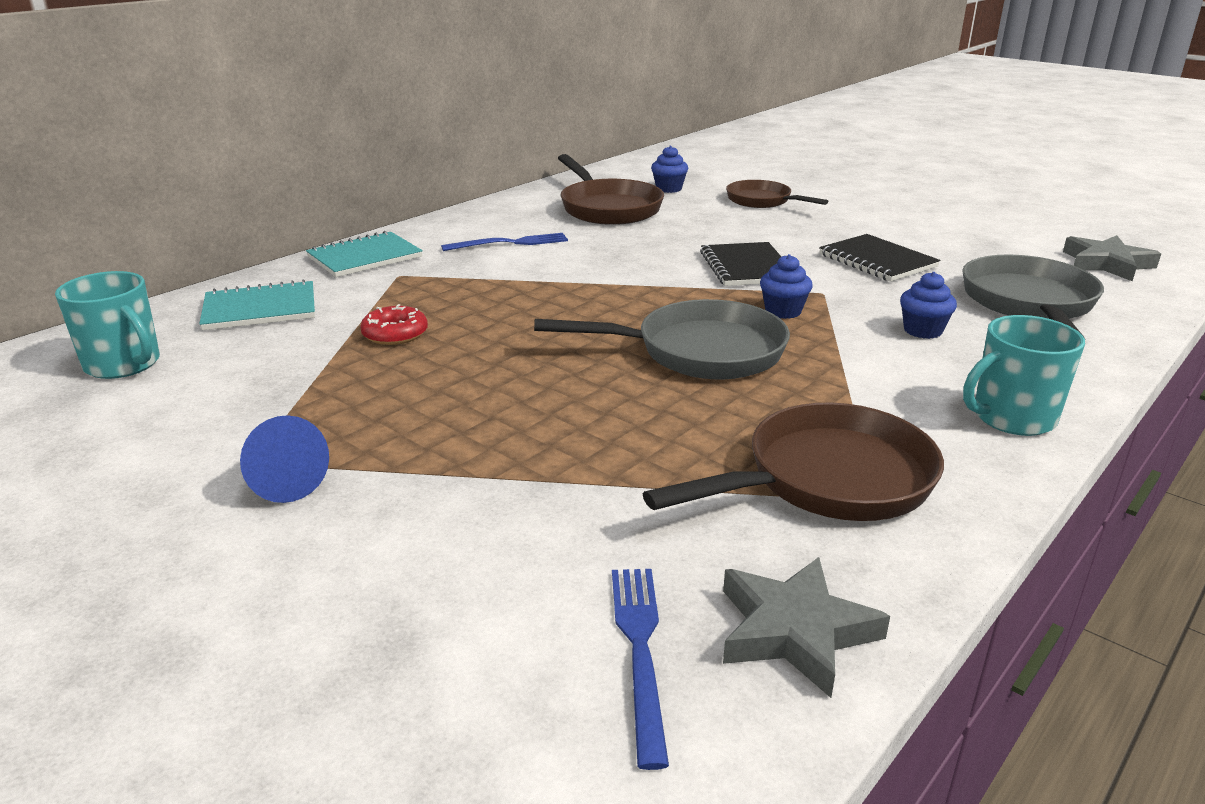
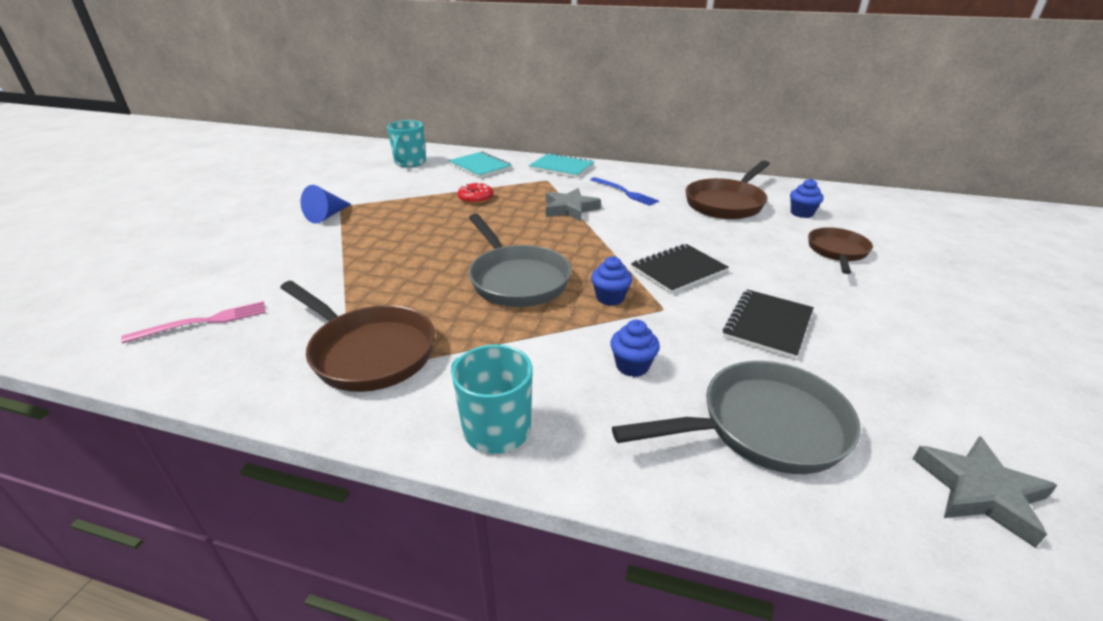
camera: 65 degrees right, 5 degrees up
(640, 650) = (203, 322): blue fork -> pink fork
(794, 631) = (214, 362): grey star -> grey star (570, 209)

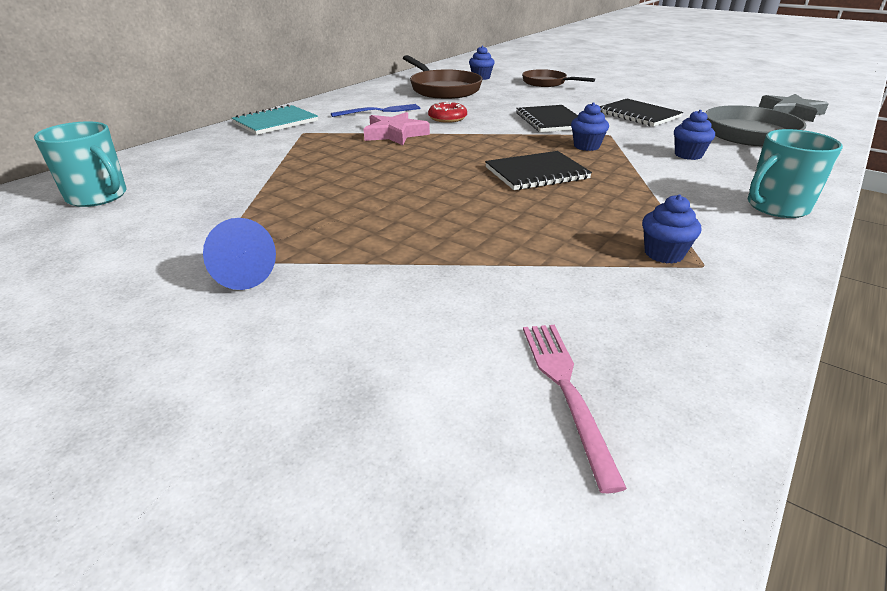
camera: 70 degrees left, 0 degrees up
(368, 352) = (663, 254): brown pan -> blue cupcake
(475, 198) = (308, 169): red donut -> red donut (447, 118)
(480, 167) = (202, 156): turquoise notebook -> none
(516, 279) = (536, 173): grey pan -> black notebook
(570, 209) = (395, 134): grey star -> pink star

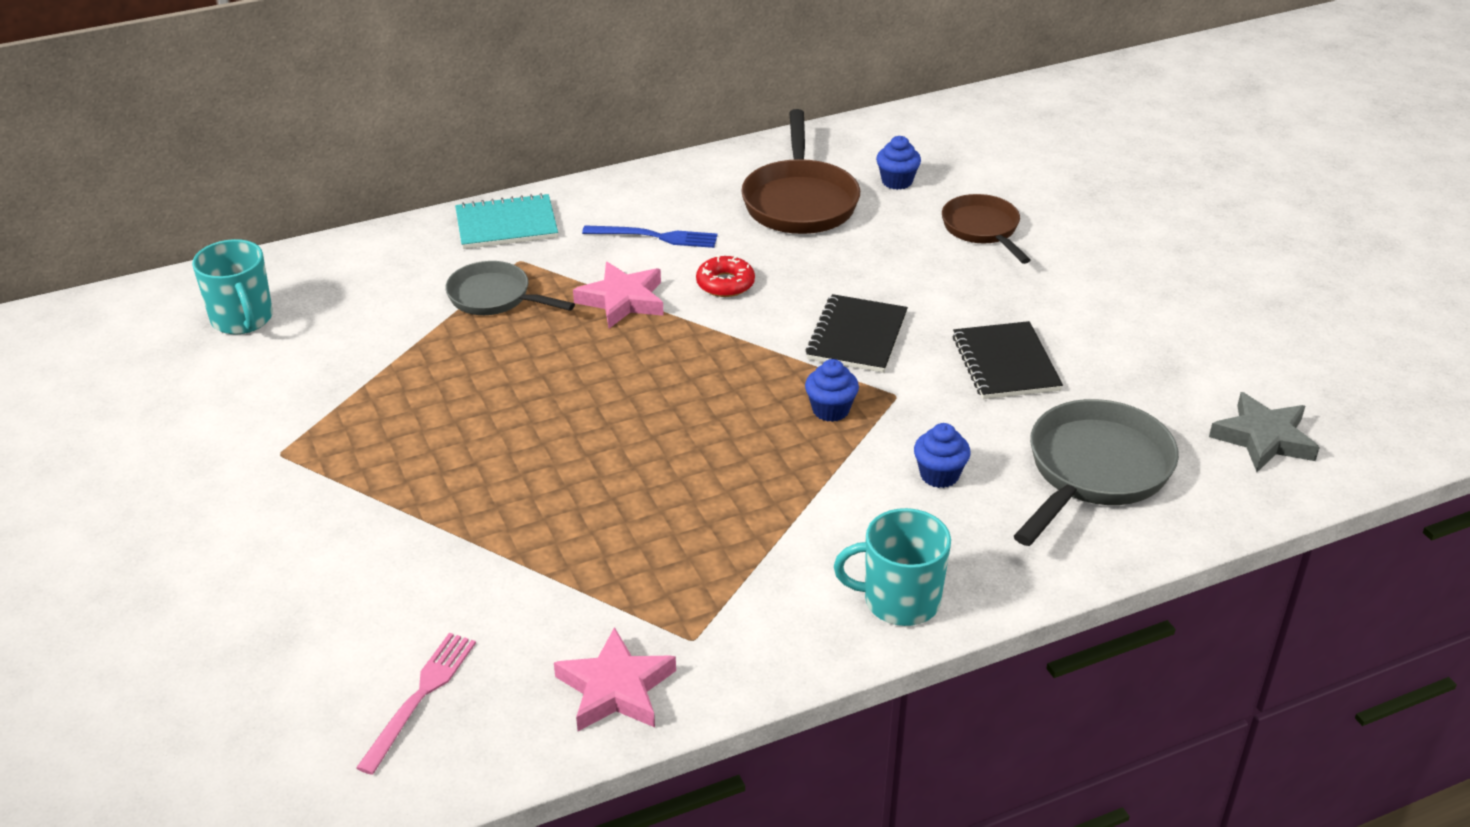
camera: 30 degrees right, 5 degrees up
(238, 273) = (290, 479): blue cone -> none
(305, 148) = (495, 297): none -> grey pan
(536, 173) = (703, 440): black notebook -> none
(663, 254) = (675, 610): blue cupcake -> none
(709, 315) = (615, 689): none -> pink star

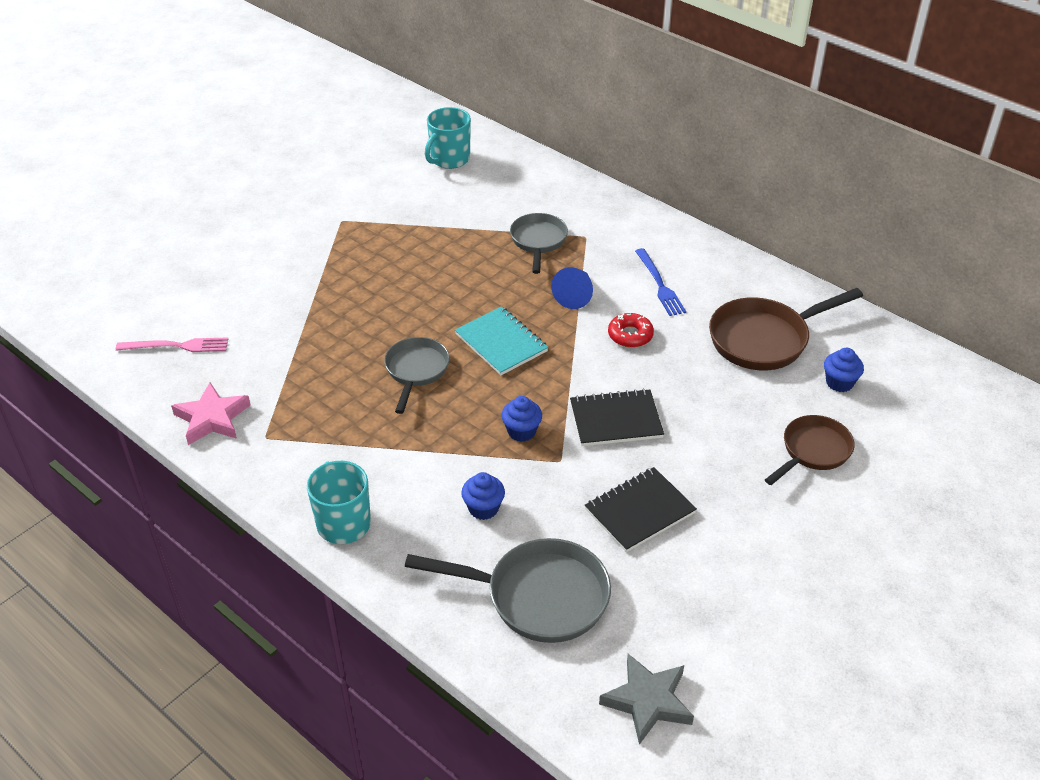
camera: 65 degrees right, 5 degrees up
(506, 225) = (620, 217): turquoise notebook -> turquoise notebook (501, 343)
(622, 300) = (575, 295): pink star -> blue cone
(662, 466) = (416, 371): none -> grey pan

